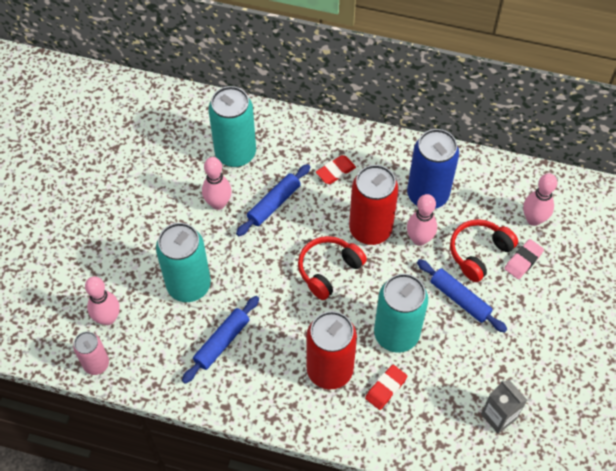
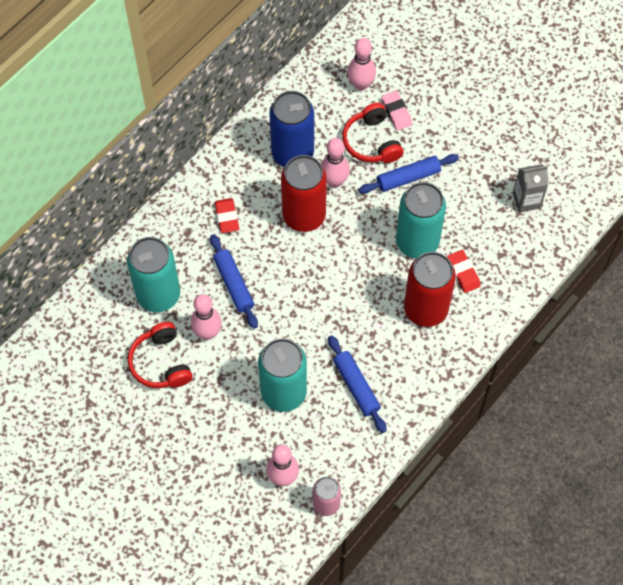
camera: 65 degrees left, 5 degrees up
(328, 270) = (328, 268): red headphones -> red headphones (161, 363)

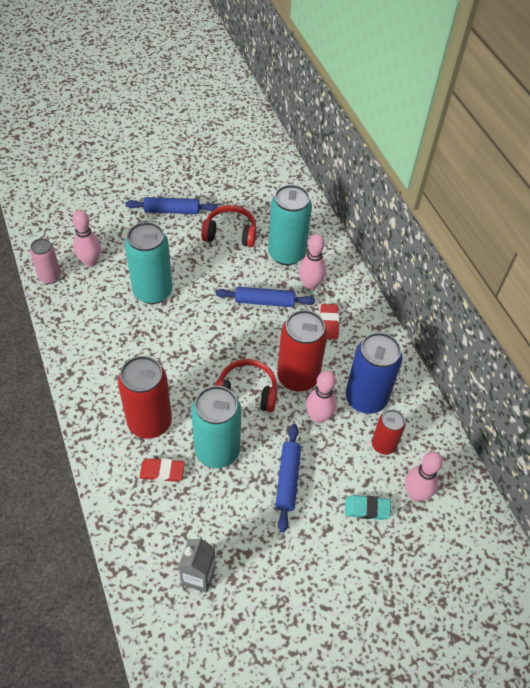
camera: 115 degrees right, 10 degrees down
(207, 332) = (235, 268): pink bowling pin -> pink bowling pin (310, 284)
(227, 217) = (329, 323): red eraser -> red eraser turned 75 degrees clockwise
(330, 123) = (383, 445): none -> red can
(356, 386) = (121, 338): blue rolling pin -> blue rolling pin (172, 211)
(371, 142) = (344, 469): red headphones -> red headphones (247, 392)
(396, 112) = (367, 509): pink eraser -> turquoise eraser

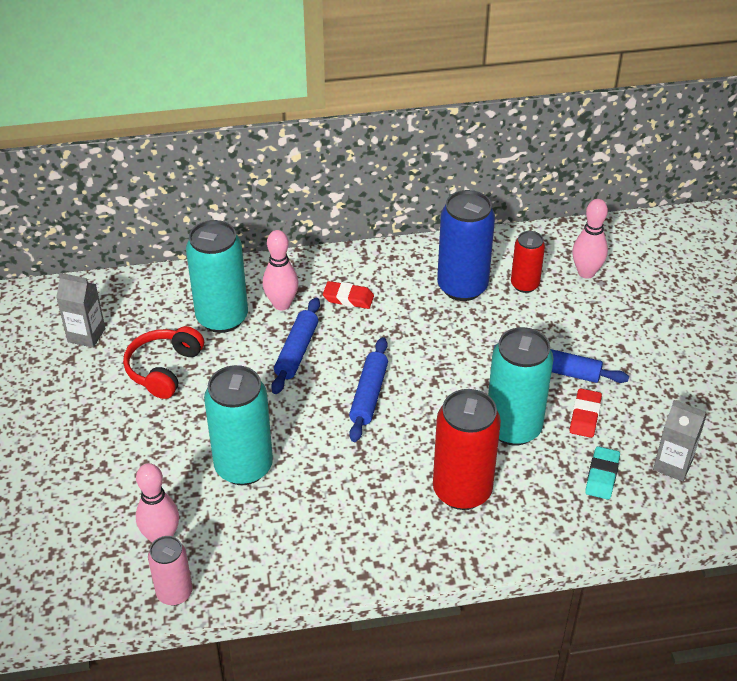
camera: 75 degrees left, 10 degrees down
(162, 471) = (536, 485): red eraser -> red eraser (585, 416)
(172, 211) = (93, 428): blue rolling pin -> blue rolling pin (369, 395)
(247, 392) = (434, 389): red headphones -> none
(251, 189) = (86, 335): none -> grey carton
(297, 377) = (421, 339): red can -> none
(318, 416) = (480, 330): pink bowling pin -> none
(367, 509) = (601, 312): turquoise eraser -> turquoise eraser (602, 476)

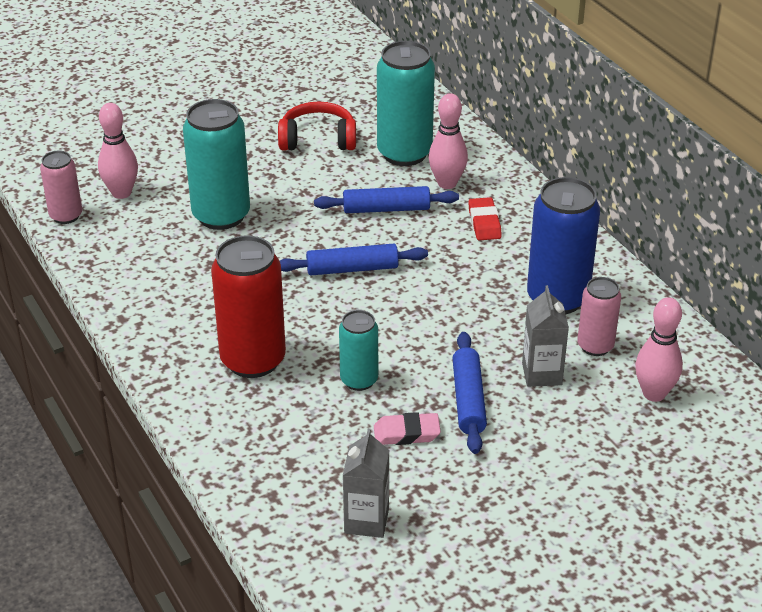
camera: 70 degrees right, 5 degrees down
(86, 335) = (336, 87): grey carton -> grey carton (542, 374)
(513, 428) = (359, 380): turquoise can -> turquoise can, size x0.57
(524, 285) = (595, 346): red can -> pink can
(585, 416) = (406, 433): red eraser -> pink eraser
(602, 476) = (321, 462): turquoise eraser -> none

